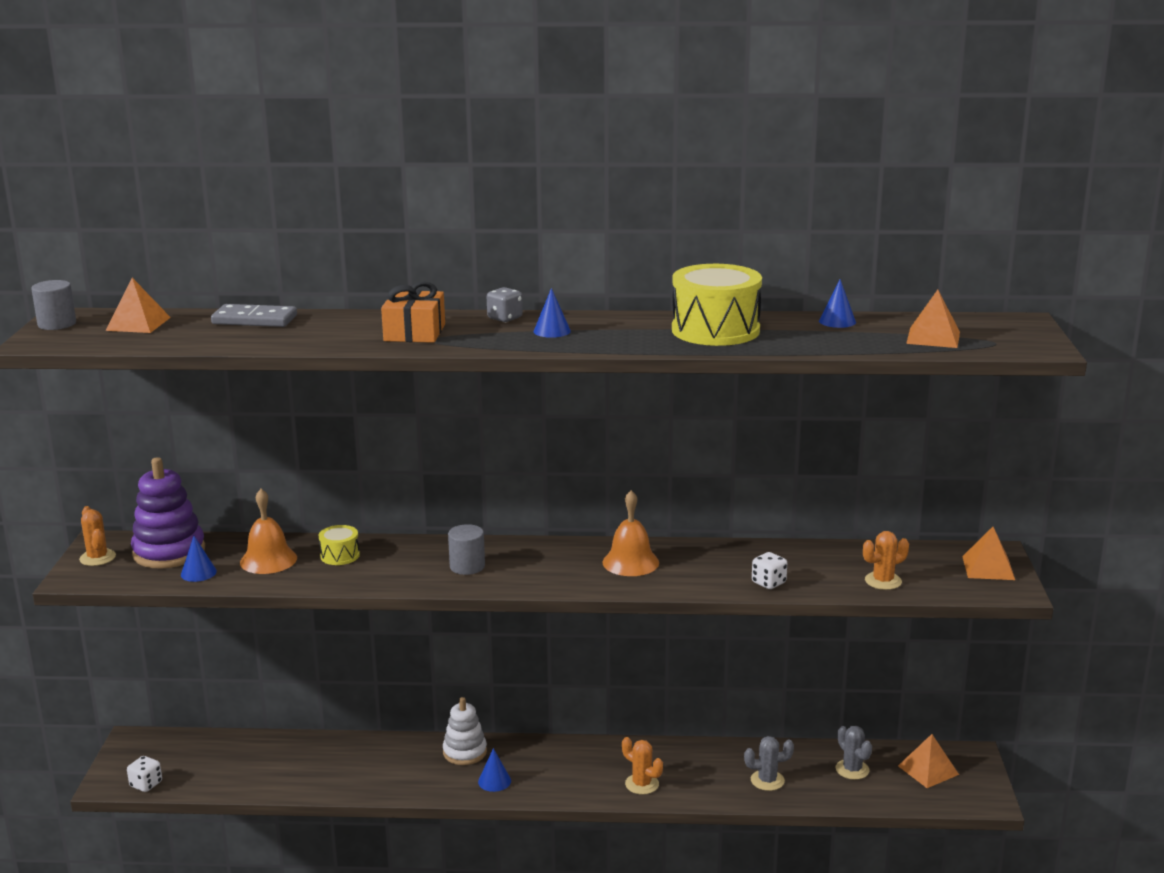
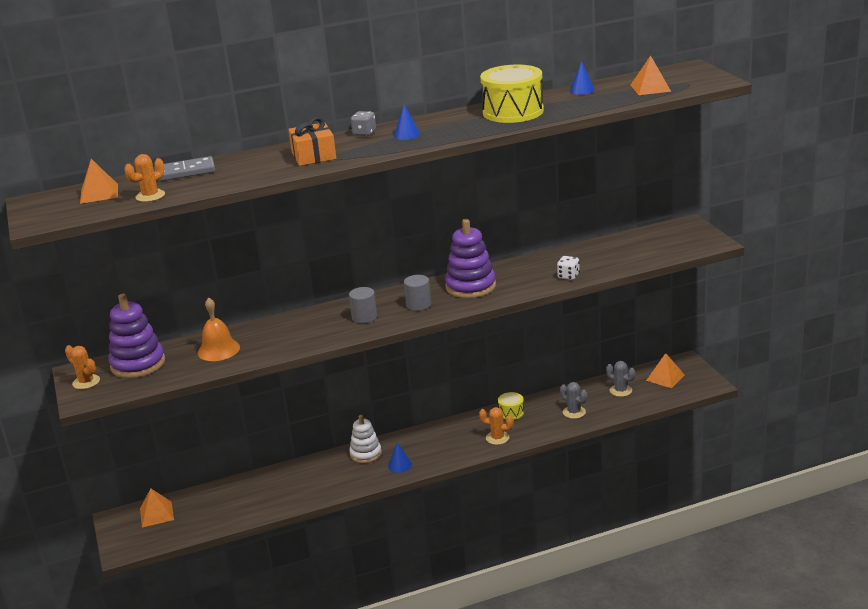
camera: 20 degrees left, 5 degrees up
(57, 324) = (34, 207): grey cylinder -> grey cylinder (418, 305)
(146, 784) = (152, 542): white dice -> none
(198, 573) = (175, 371): blue cone -> none
(340, 555) = (268, 333): yellow drum -> yellow drum (511, 412)
(630, 562) = (470, 286): orange bell -> purple stacking toy
(767, 780) = (574, 412): grey cactus -> grey cactus turned 75 degrees clockwise
(883, 581) = (636, 257): orange cactus -> orange cactus (150, 196)
(988, 568) = (690, 234): orange pyramid -> orange pyramid (156, 514)

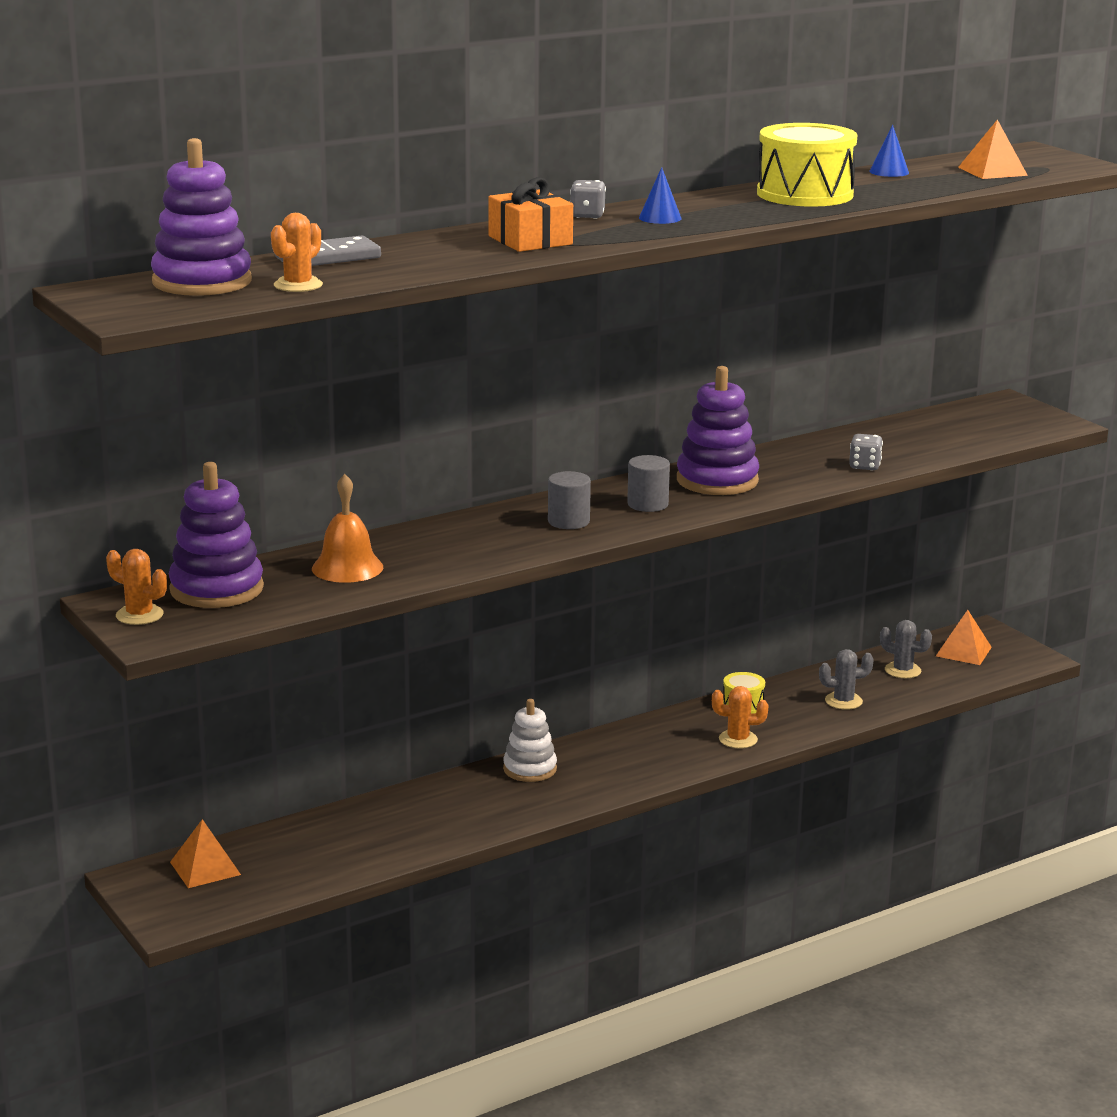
camera: 15 degrees left, 5 degrees down
(99, 193) = (202, 282): orange pyramid -> purple stacking toy
(399, 465) = (595, 782): blue cone -> none
(568, 276) = (864, 466): white dice -> grey dice
(574, 412) = (843, 701): grey cactus -> grey cactus turned 45 degrees counterclockwise

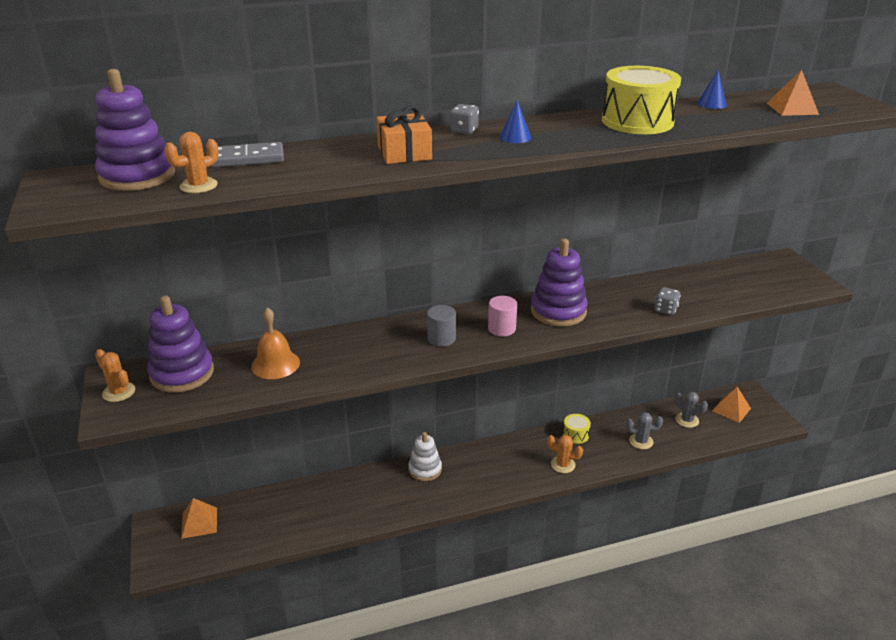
camera: 15 degrees right, 10 degrees up
(647, 504) = (502, 329): grey cylinder -> pink cylinder

